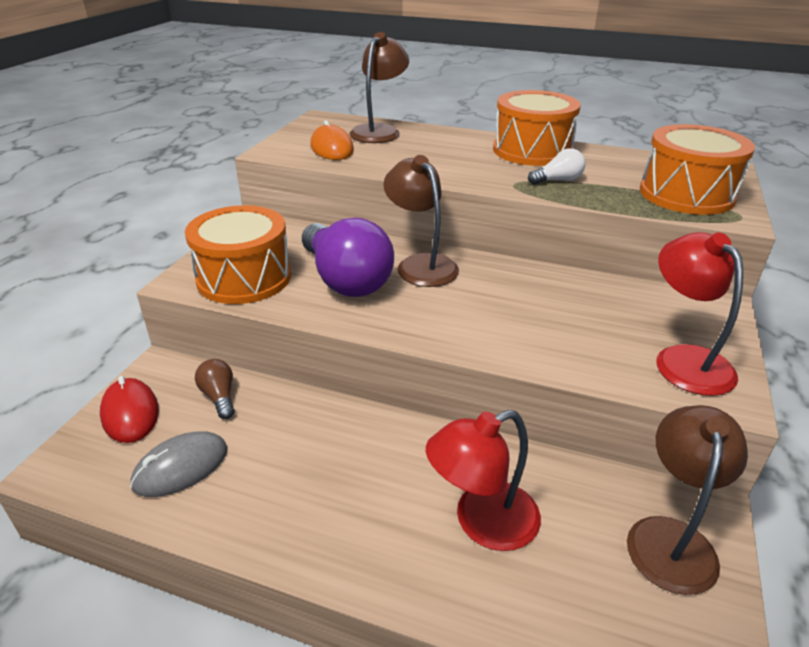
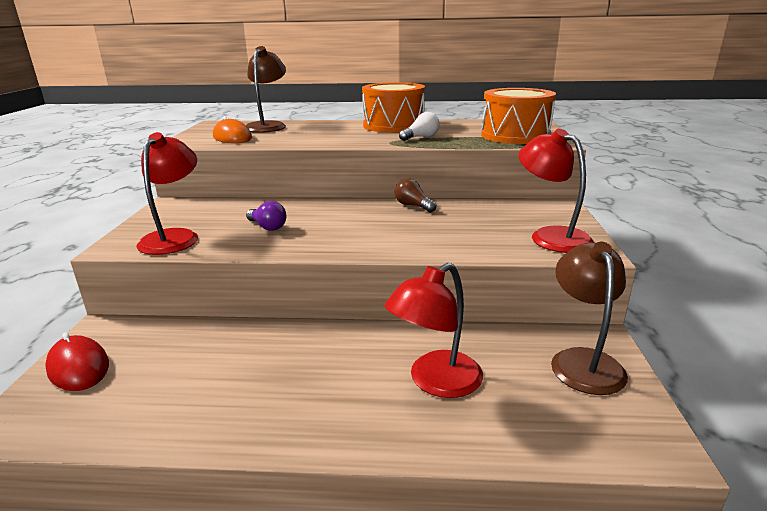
camera: 15 degrees left, 10 degrees down
(181, 467) = (143, 398): grey mouse -> none
(219, 397) = (167, 339): brown light bulb -> brown light bulb (413, 206)
(244, 278) = (174, 237): orange drum -> red lamp
(345, 279) = (267, 227): purple light bulb -> purple light bulb, size x0.45
(421, 264) = (327, 210): brown lamp -> none

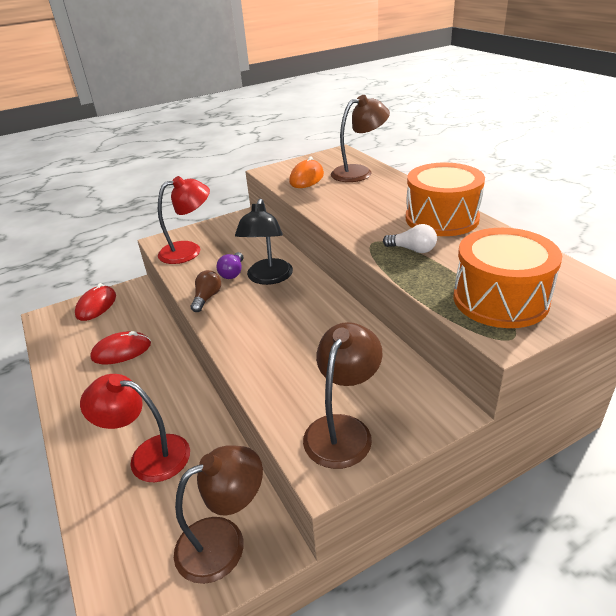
camera: 60 degrees right, 10 degrees up
(221, 365) = (121, 351): none -> red mouse
(308, 216) = (268, 278): none -> black lamp
(413, 206) = (341, 316): brown light bulb -> brown light bulb (207, 298)
(551, 236) = (343, 429): red lamp -> brown lamp

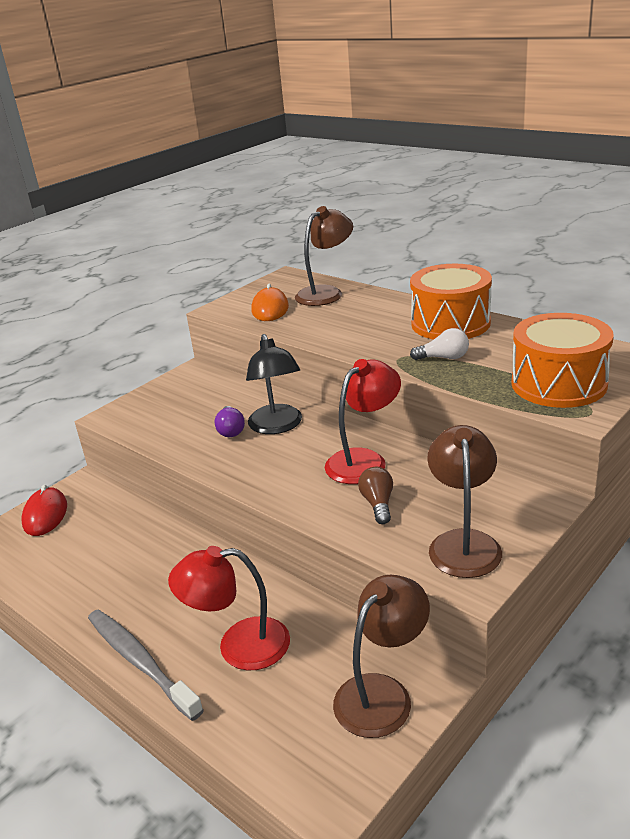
camera: 20 degrees left, 5 degrees down
(76, 444) = (140, 661): none -> grey toothbrush
(121, 351) = (121, 554): red mouse -> none
(189, 250) = (155, 418): red lamp -> red lamp (364, 460)
(207, 298) = (220, 462): brown light bulb -> brown light bulb (378, 504)

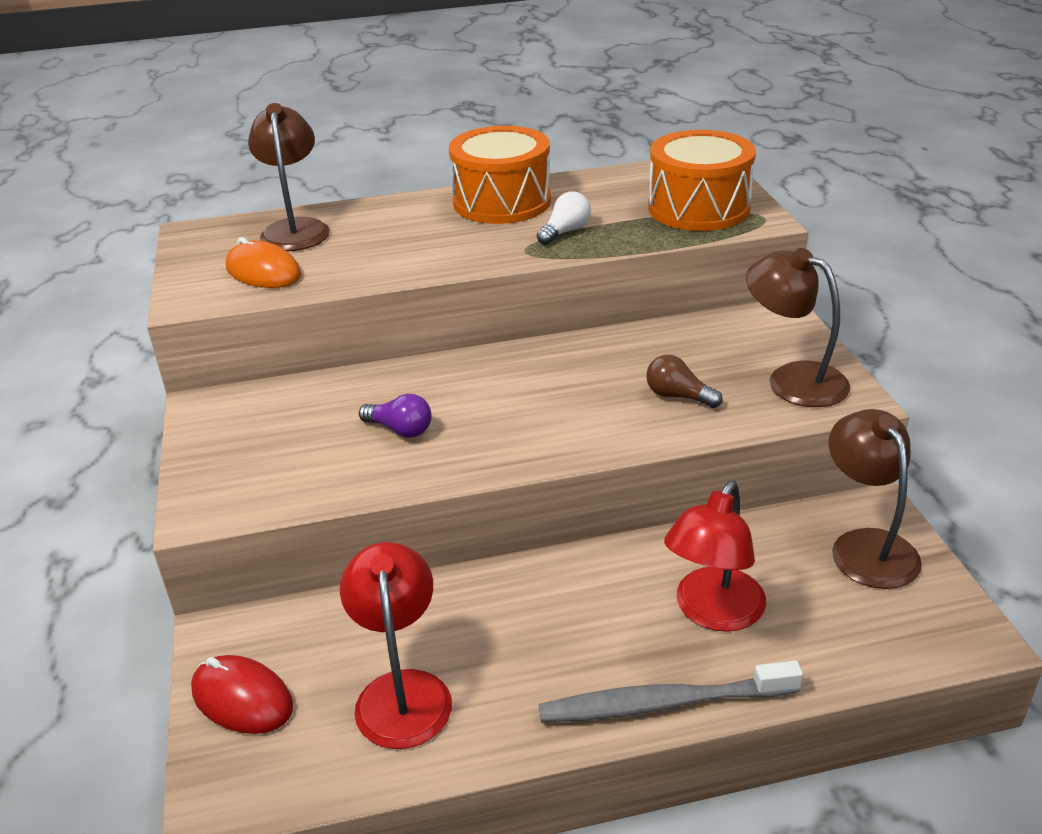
camera: 55 degrees left, 5 degrees up
(277, 426) = (444, 396): black lamp -> none
(364, 460) = (592, 373): red lamp -> red lamp (402, 691)

